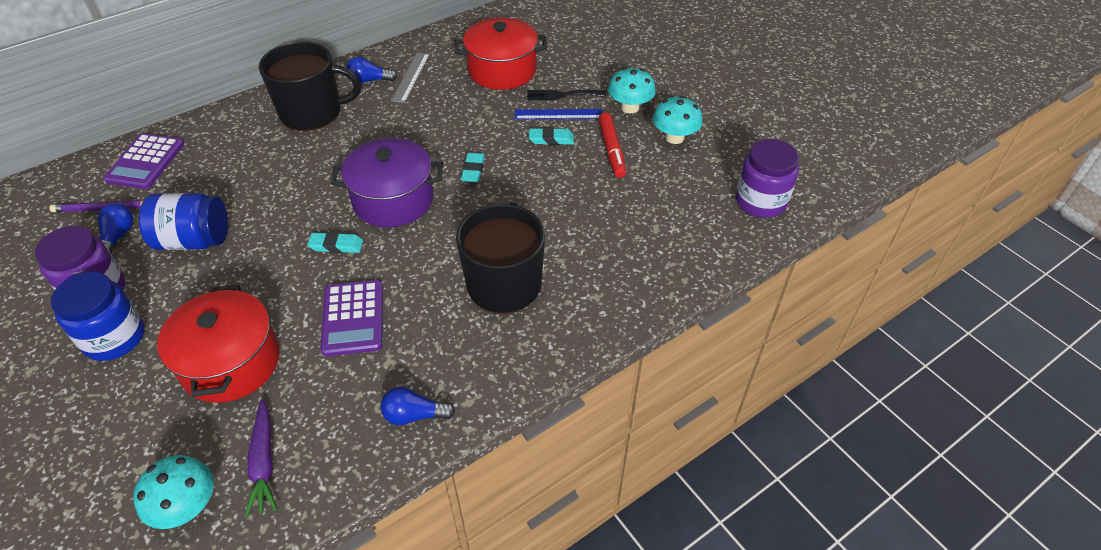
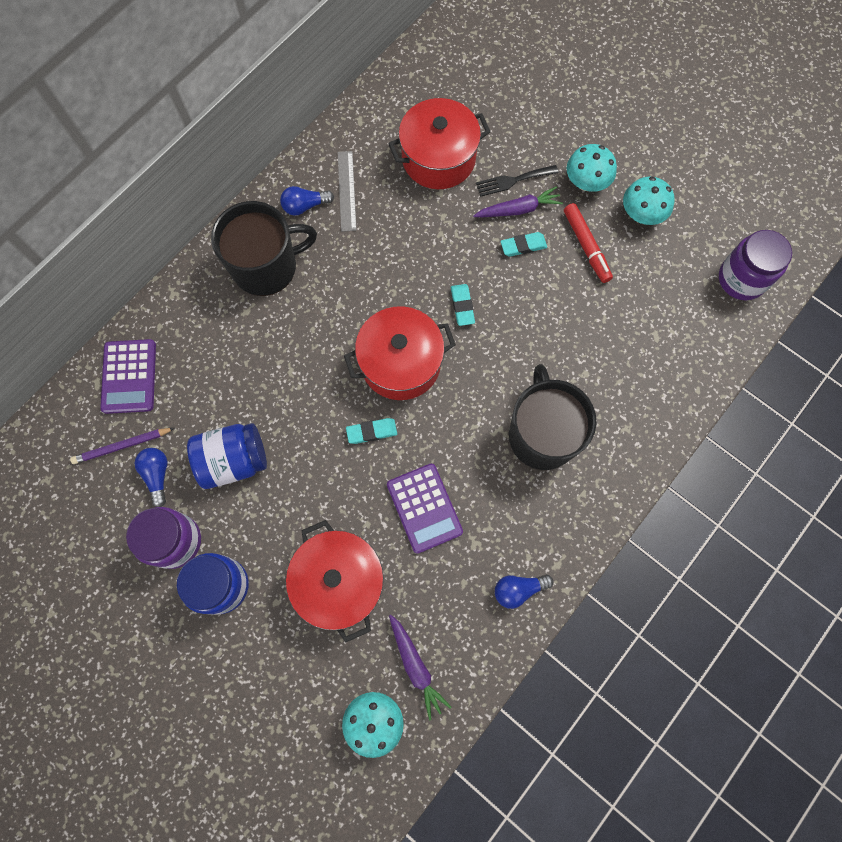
camera: 15 degrees left, 25 degrees up
(393, 199) = (400, 363): purple pot -> red pot
(558, 114) = (518, 209): blue ruler -> purple carrot

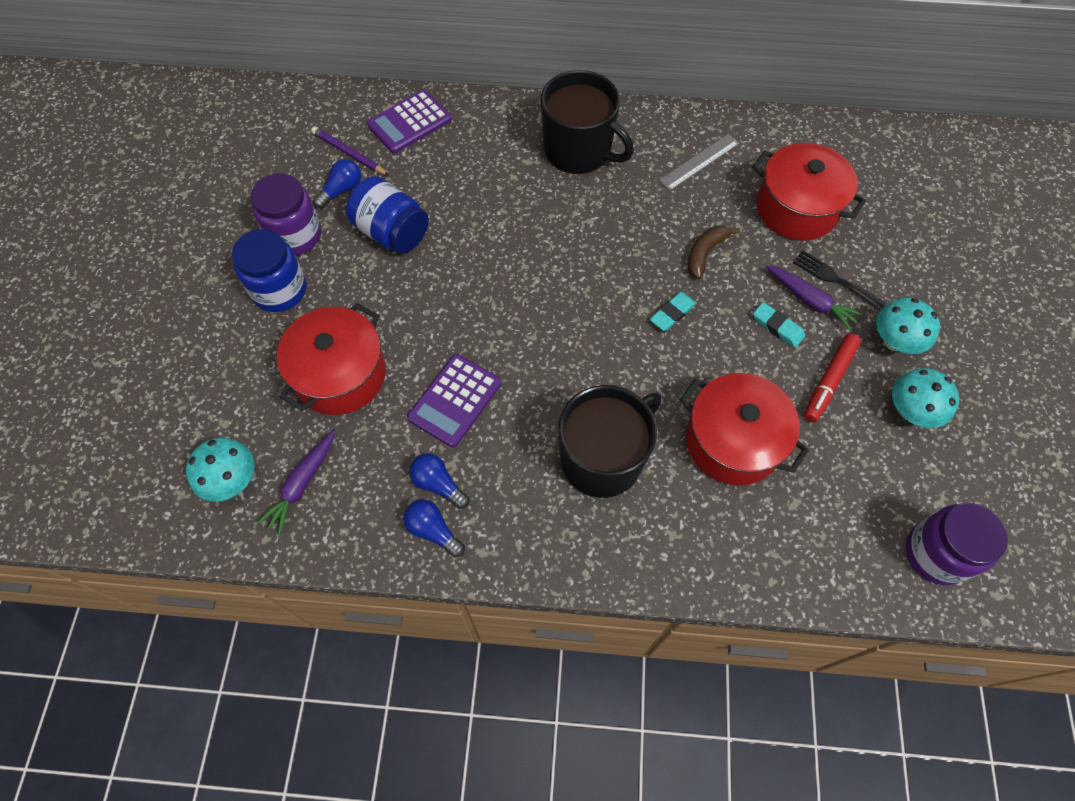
camera: 55 degrees right, 10 degrees down
(305, 206) = (657, 142): blue light bulb -> blue light bulb (438, 484)
(372, 432) = (494, 315): turquoise eraser -> none
(400, 363) = (576, 298): red pot -> red pot (733, 441)
(429, 247) = (705, 253): none -> brown banana

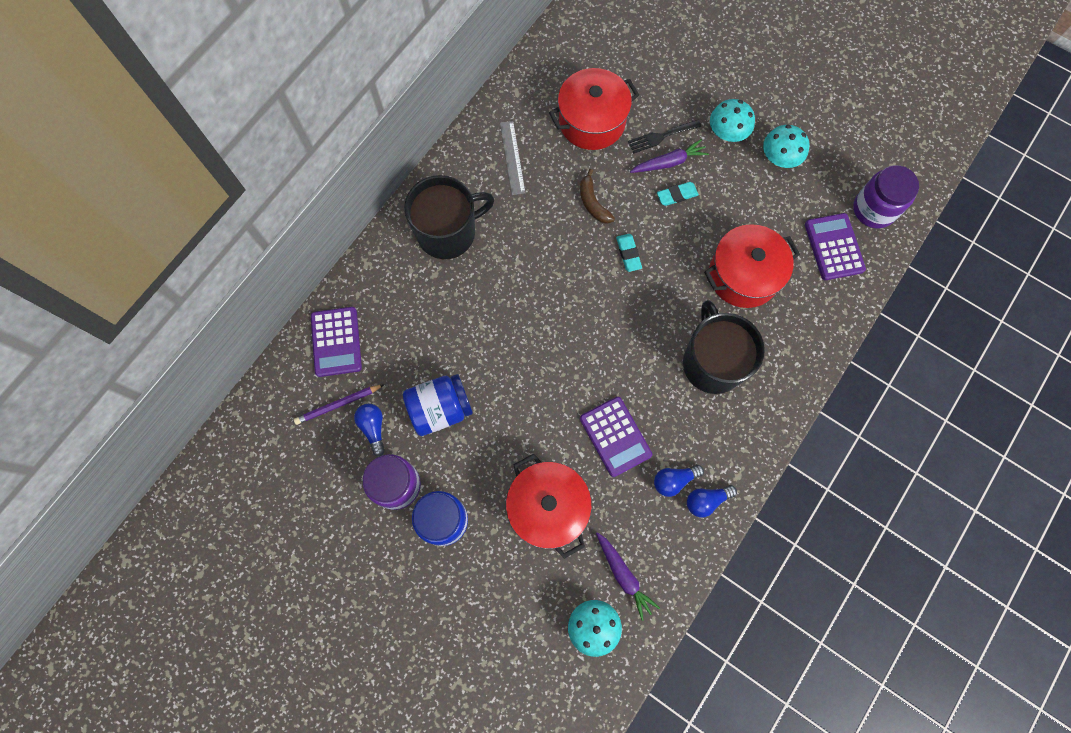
camera: 60 degrees left, 10 degrees up
(829, 381) = (733, 191): red marker -> none
(847, 528) = (834, 247): none -> purple calculator

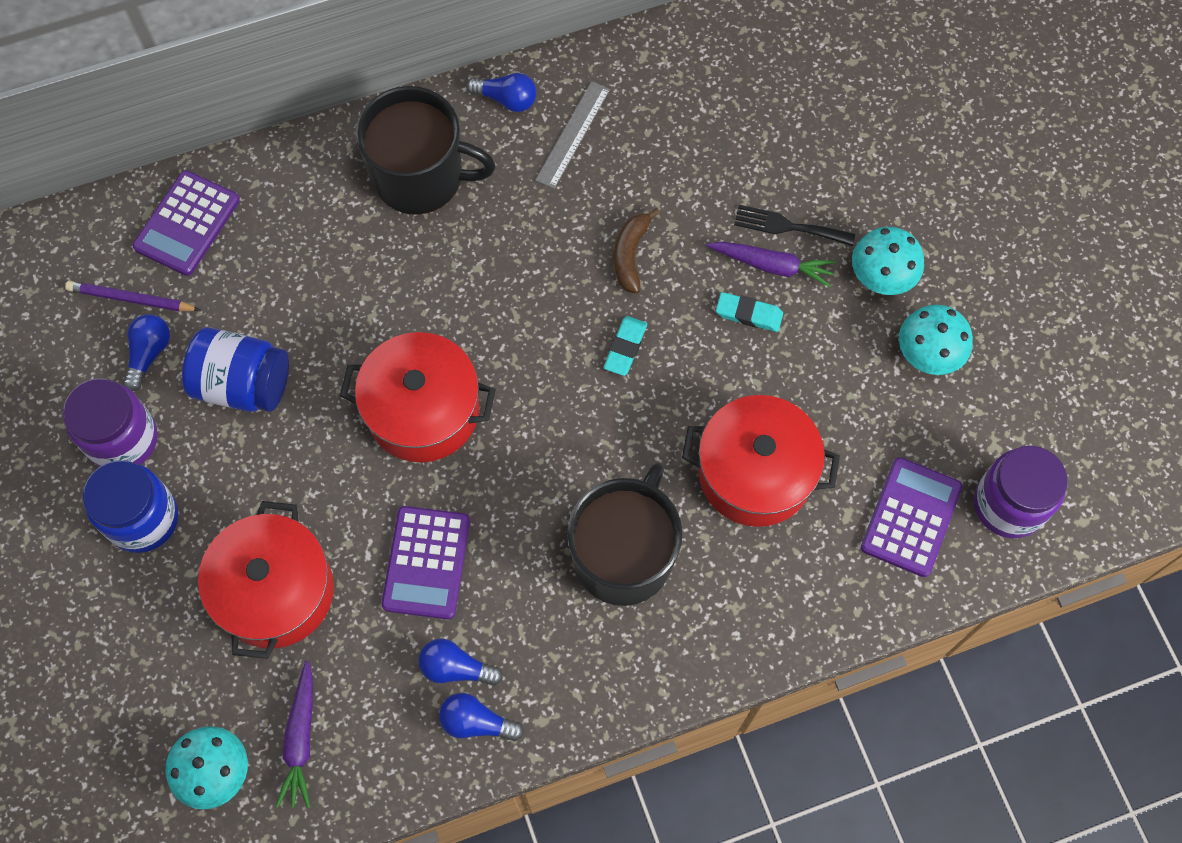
camera: 35 degrees right, 5 degrees down
(461, 160) = (506, 99): none -> blue light bulb
(592, 121) = (711, 151): red pot -> red pot (423, 411)

